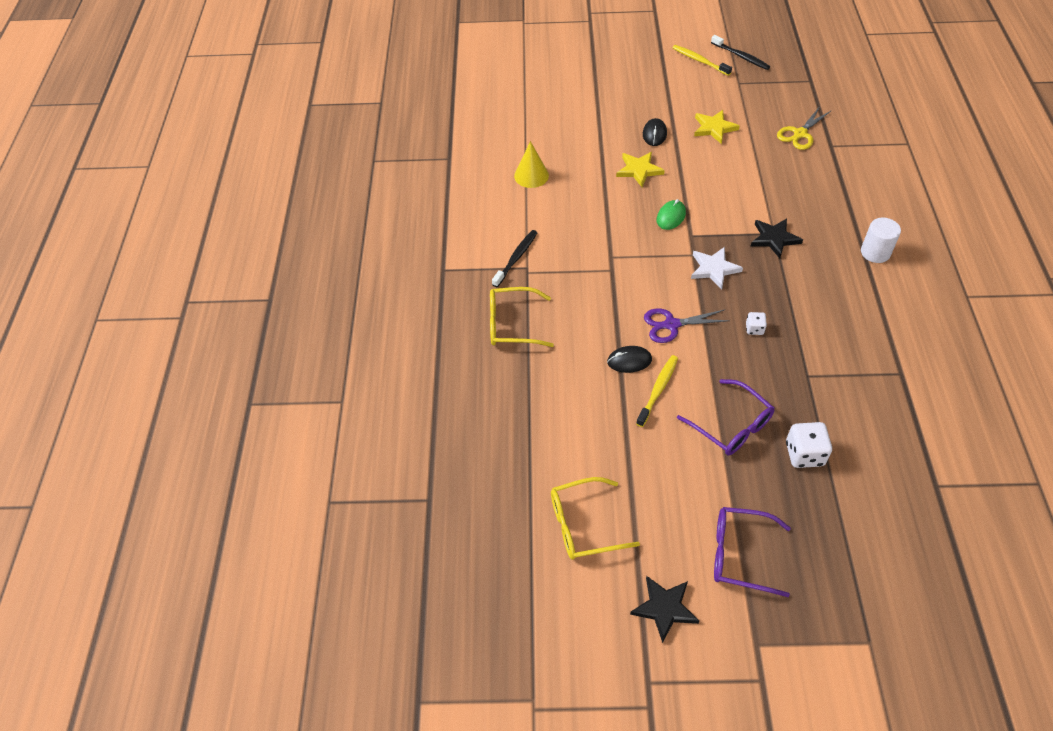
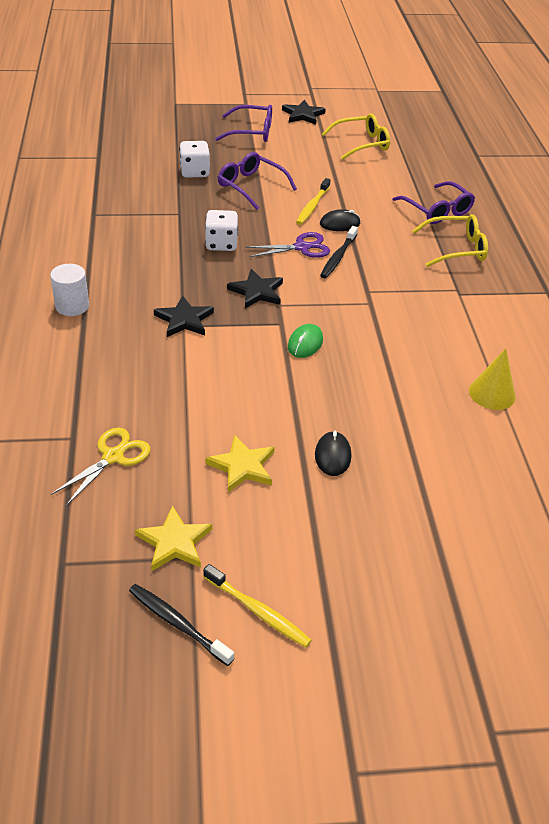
camera: 170 degrees right, 10 degrees down
(516, 258) = (474, 302): black toothbrush -> black toothbrush (338, 257)
(516, 384) = (437, 210): none -> purple glasses
(639, 170) = (350, 401): yellow star -> yellow star (174, 542)
(714, 269) = (257, 291): white star -> black star
(754, 329) = (221, 244): white dice -> white dice, size x1.81

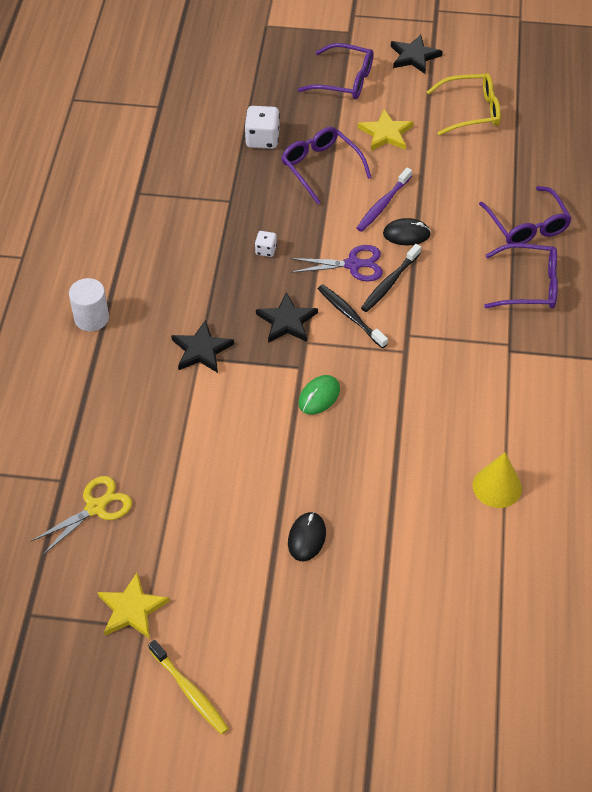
camera: 15 degrees right, 10 degrees up
(177, 623) = (116, 691): black toothbrush -> black toothbrush (350, 316)
(221, 244) = (266, 250): white dice -> white dice, size x0.55
(242, 466) = (215, 536): yellow star -> yellow star (386, 133)
(312, 206) = (383, 205): yellow toothbrush -> purple toothbrush
(455, 249) = (528, 285): yellow glasses -> purple glasses

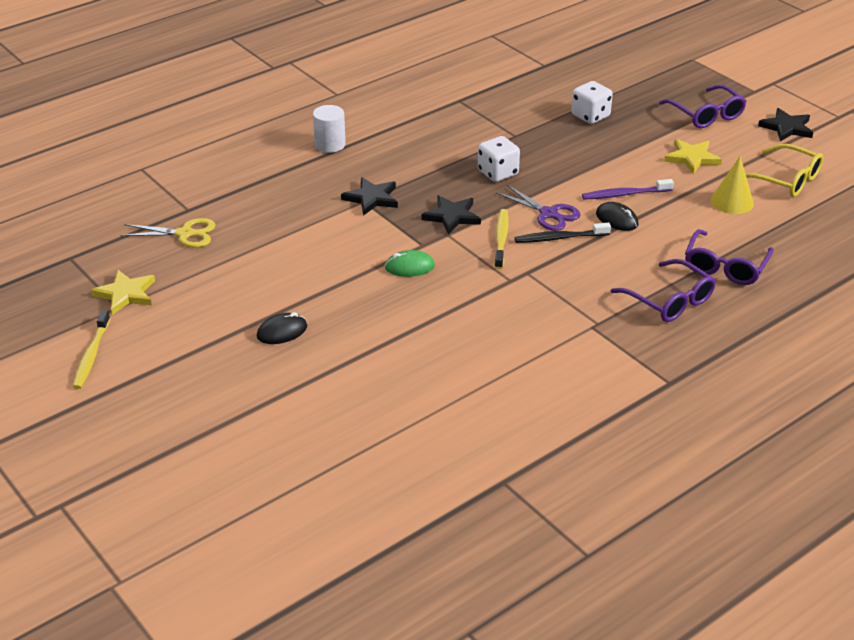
camera: 45 degrees right, 15 degrees down
(266, 250) = (498, 173): white dice -> white dice, size x1.81
(321, 168) = (609, 151): purple glasses -> none
(350, 316) = (501, 239): black toothbrush -> yellow toothbrush
(497, 486) = (455, 393): yellow cone -> yellow cone (732, 201)

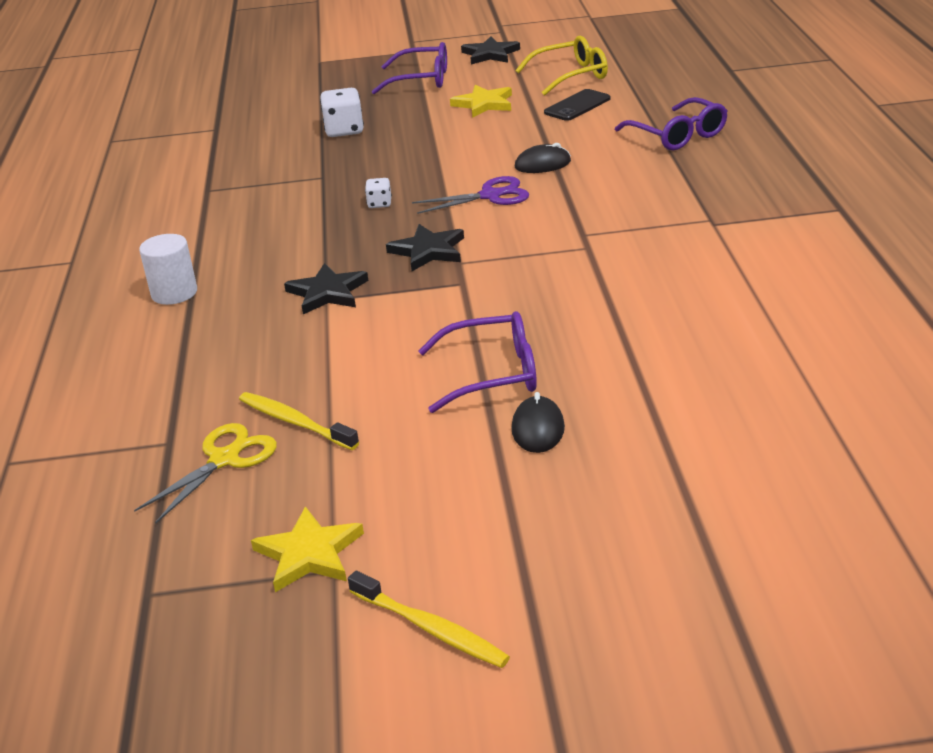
camera: 55 degrees left, 5 degrees down
(409, 267) = (496, 302): green mouse -> none
(498, 173) = (379, 204): white dice -> white dice, size x0.55
(501, 239) = (505, 233): yellow toothbrush -> yellow toothbrush (295, 422)
(559, 238) = (541, 201): black toothbrush -> none
(624, 194) = (504, 149): purple toothbrush -> none
(669, 300) = (706, 174): purple glasses -> purple glasses (491, 374)
(732, 201) = (577, 106): yellow cone -> black phone

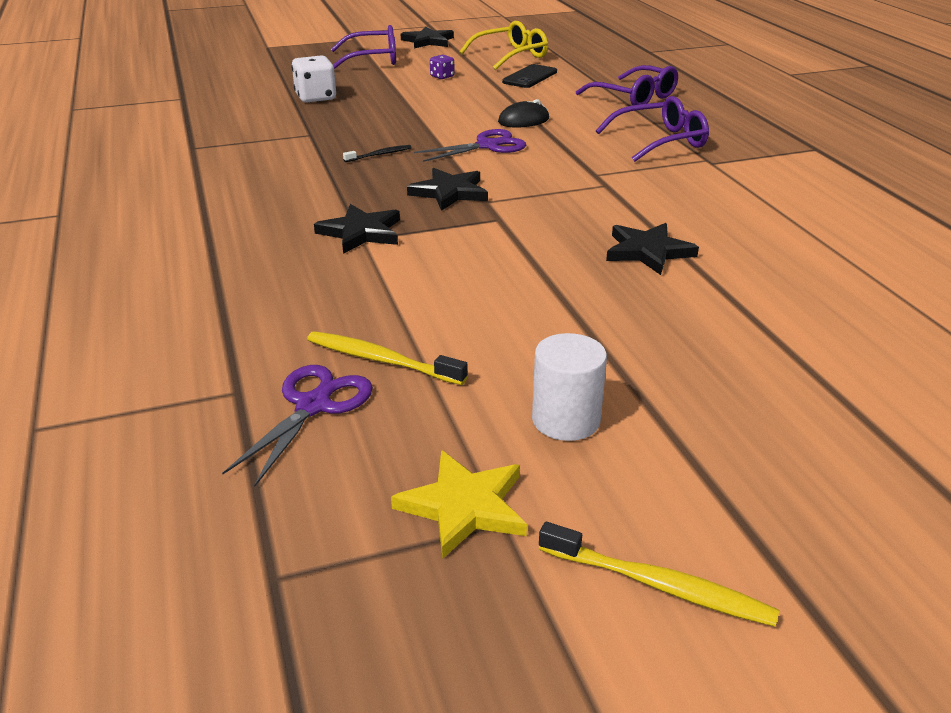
camera: 15 degrees left, 0 degrees up
(174, 293) = (189, 239): white cylinder -> white cylinder (566, 420)
(224, 459) = (313, 406): yellow scissors -> purple scissors
(379, 204) = (379, 155): white dice -> black toothbrush
(484, 104) = (442, 76): yellow star -> purple dice
(491, 374) = (575, 300): purple glasses -> purple glasses (660, 141)
(538, 428) = (654, 350): black mouse -> none
(588, 326) = (648, 251): none -> black star

